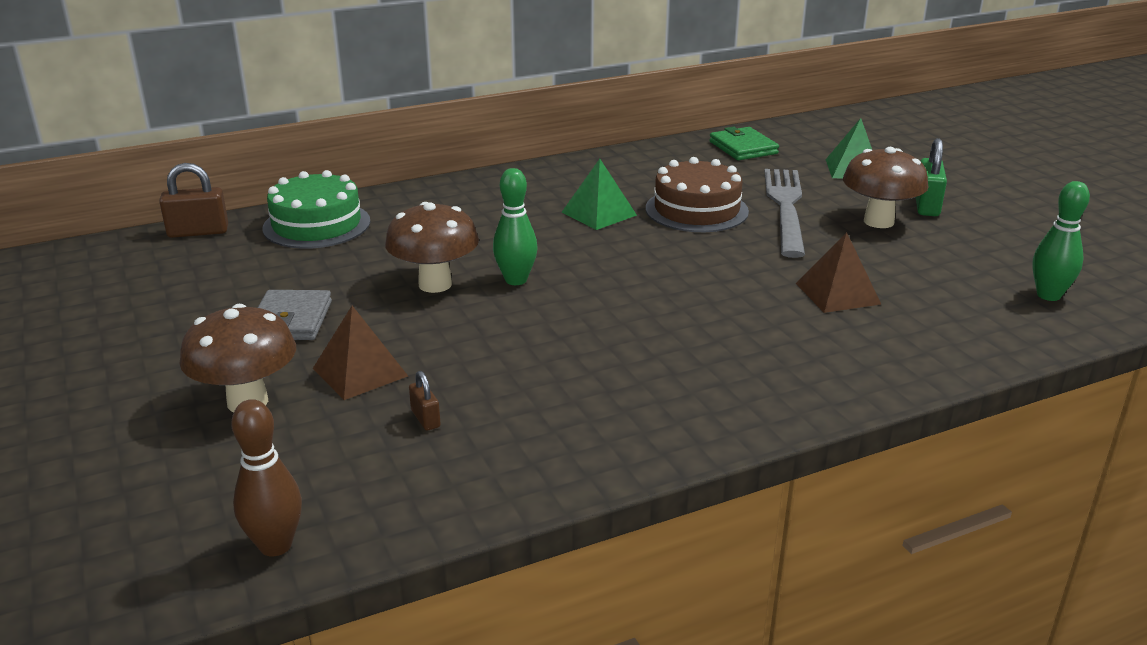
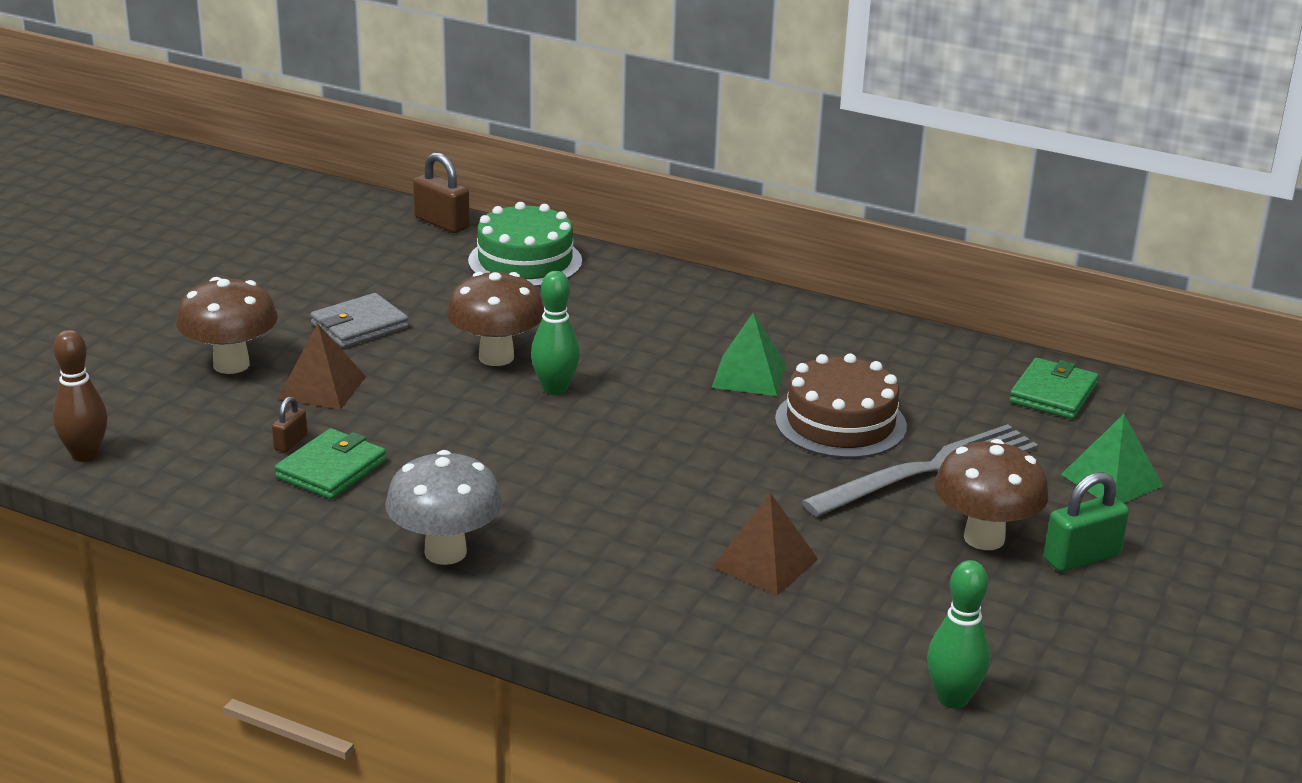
camera: 50 degrees right, 0 degrees up
(497, 414) = (331, 469): none -> green wallet
(690, 407) = (445, 552): none -> grey mushroom

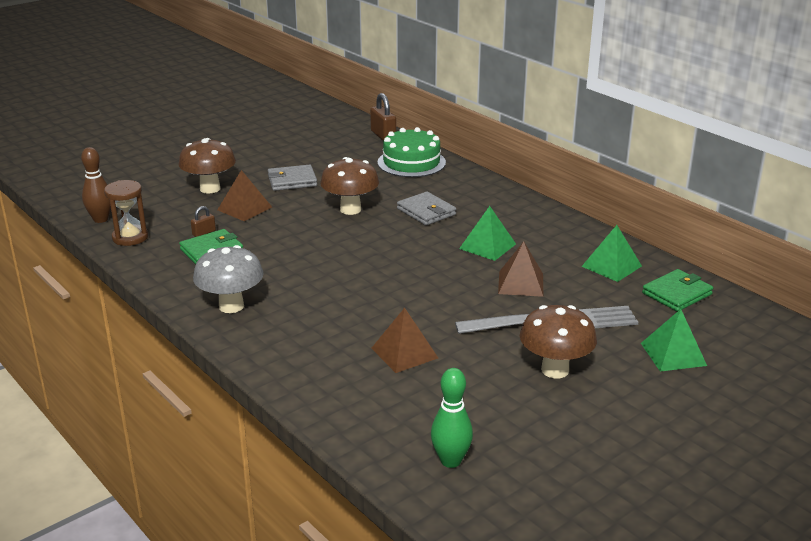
camera: 25 degrees right, 0 degrees up
(169, 475) = (130, 237): none -> brown hourglass
(555, 389) = (368, 232): green bowling pin -> none
(615, 338) = (426, 212): none -> grey wallet
(840, 423) = (521, 283): brown cake -> brown pyramid
(940, 371) = (611, 266): none -> green pyramid
(1081, 557) = (611, 397): green padlock -> none

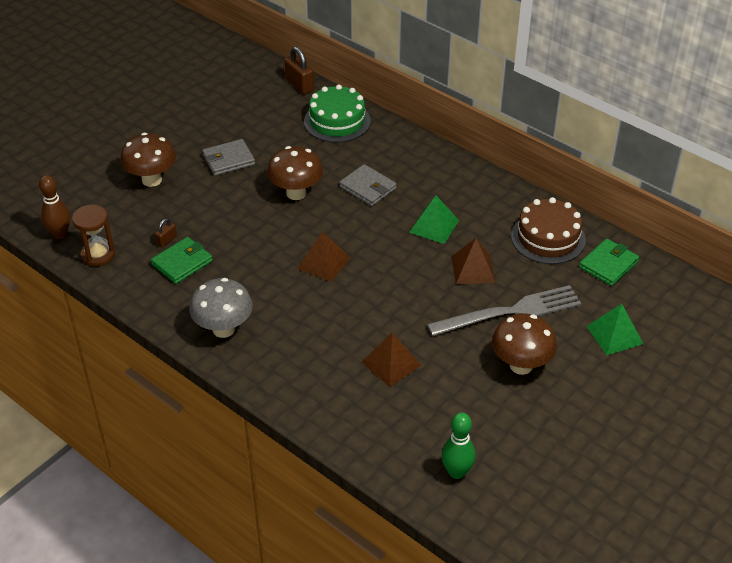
camera: 10 degrees left, 15 degrees up
(244, 208) = (195, 203): brown pyramid -> brown pyramid (324, 263)
(611, 266) = (548, 238): green pyramid -> brown cake

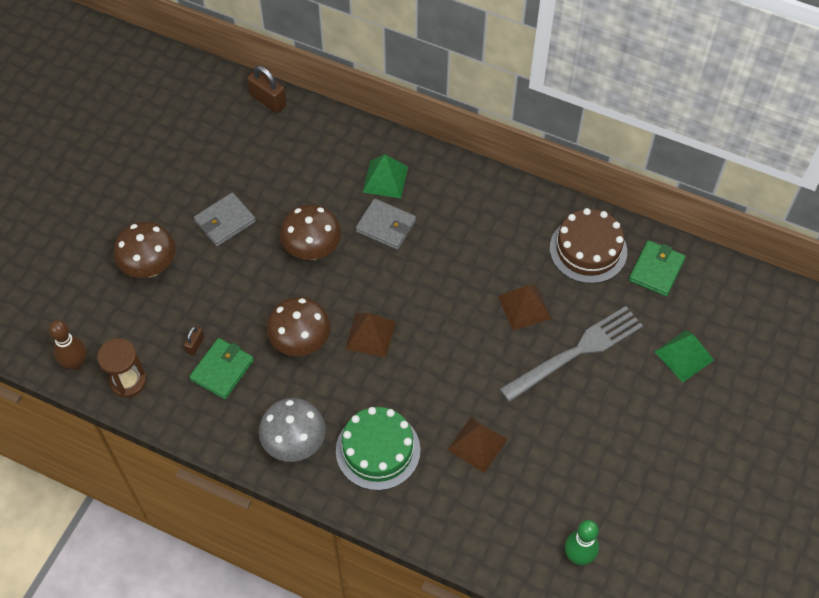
camera: 15 degrees left, 15 degrees up
(337, 121) = (325, 142): green cake -> green cake (378, 450)
(434, 226) = (469, 261): green pyramid -> green pyramid (385, 179)
(521, 365) = (604, 415): brown mushroom -> brown mushroom (301, 343)

